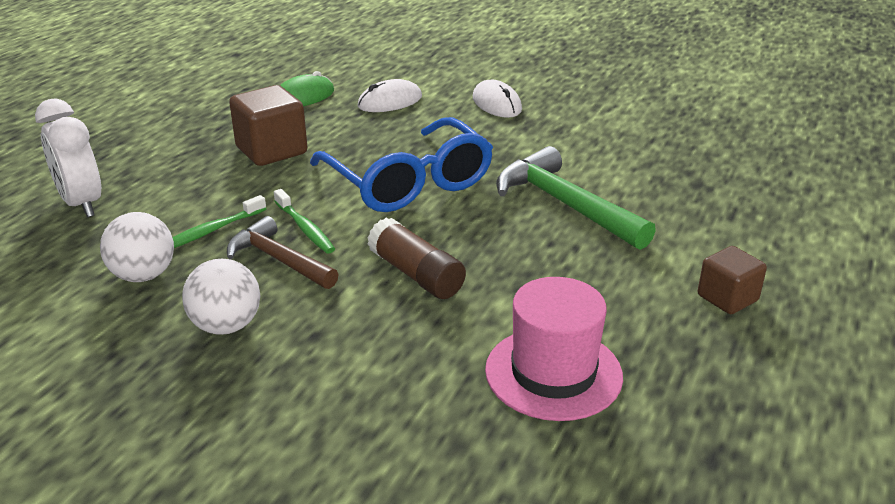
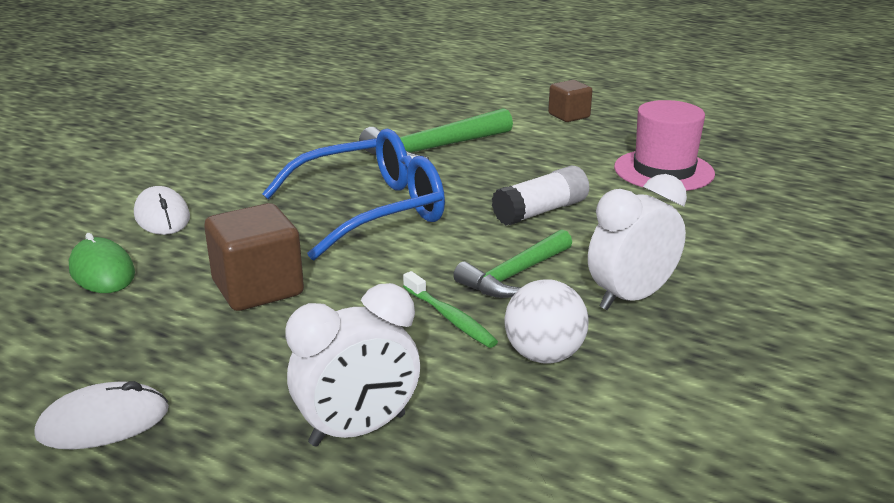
camera: 85 degrees left, 5 degrees down
(226, 326) = (631, 298): white ball -> white clock
(279, 260) = (514, 275): brown hammer -> green hammer
(305, 228) = (454, 263): green toothbrush -> none
(416, 274) = (541, 211): brown glue stick -> white glue stick
(496, 104) = (210, 163): white mouse -> white mouse (103, 422)

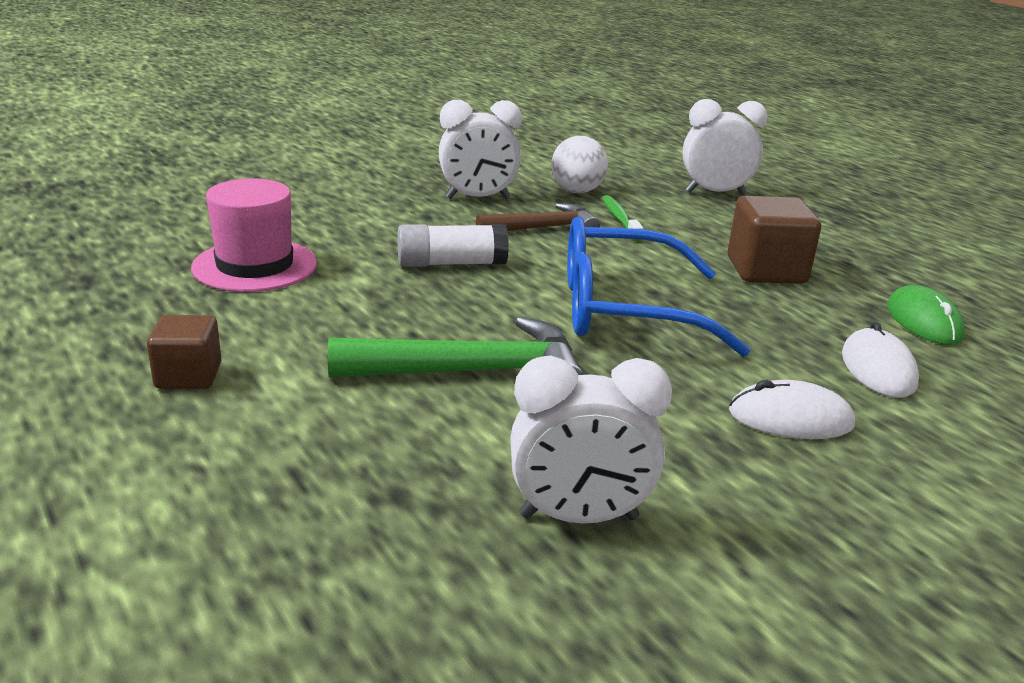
camera: 155 degrees left, 0 degrees up
(103, 422) = (874, 228): white mouse -> white mouse (790, 418)
(328, 115) = (579, 517): none -> white clock
(514, 275) = (543, 228): green hammer -> brown hammer

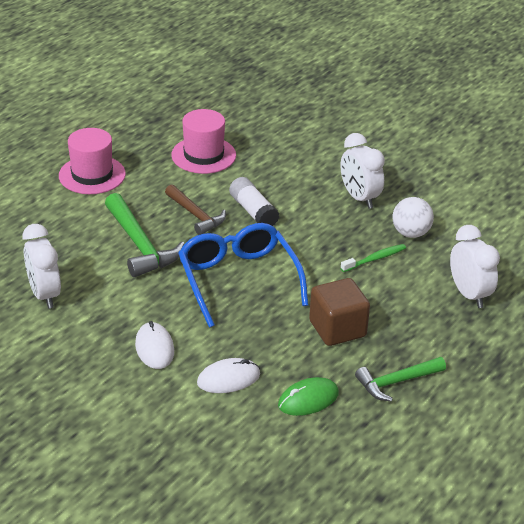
camera: 70 degrees right, 10 degrees up
(188, 376) = (92, 175): brown cube -> pink hat
(543, 228) = (331, 232): brown hammer -> brown hammer (195, 215)
(882, 262) = (396, 382): none -> green hammer

